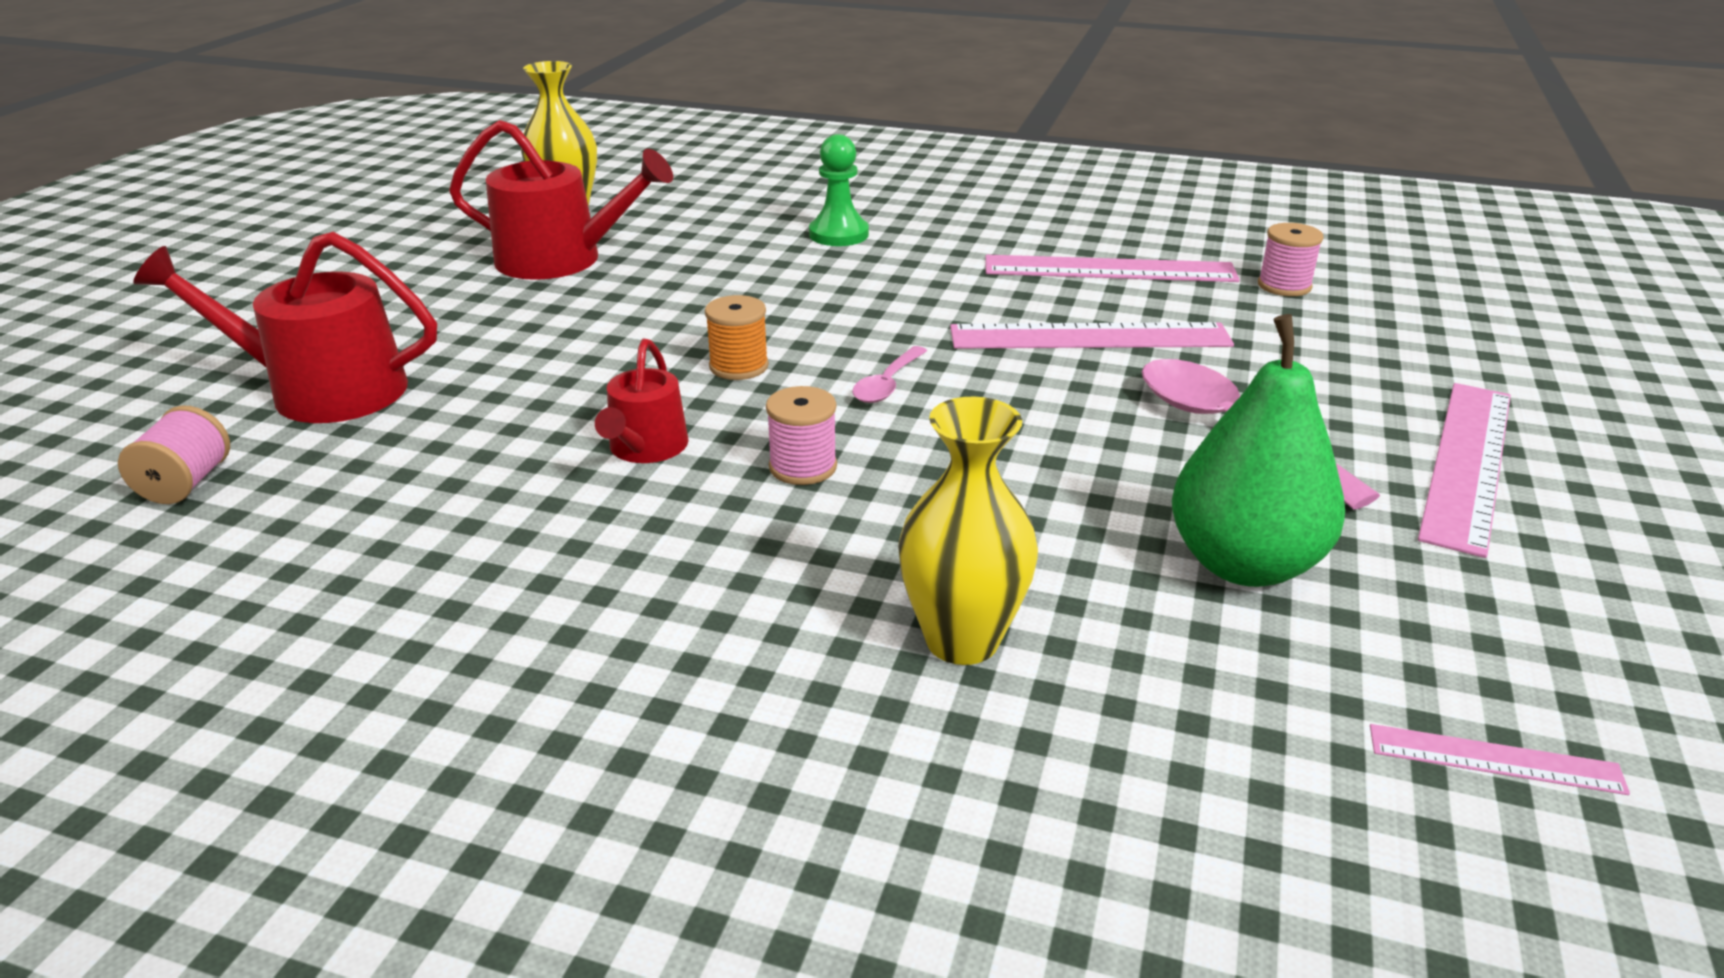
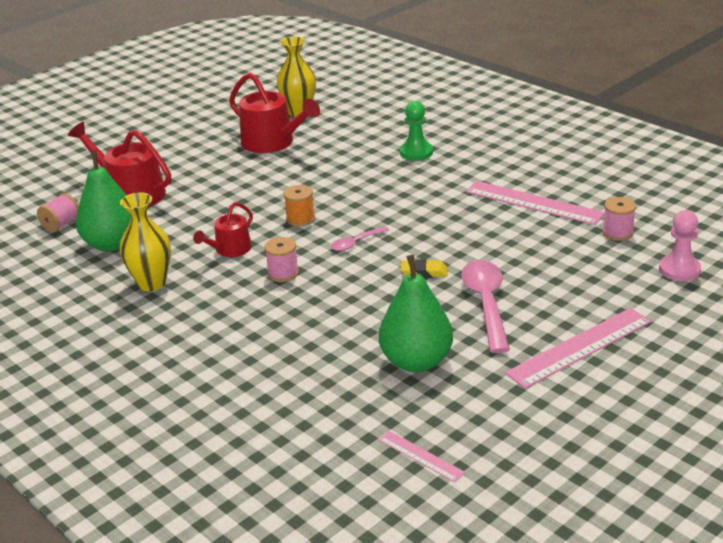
camera: 30 degrees right, 0 degrees up
(354, 496) = (112, 244): none -> green pear
(962, 640) = (275, 358): yellow vase -> yellow vase (152, 283)
(1065, 405) = (424, 272): none -> yellow eraser
(1089, 336) = (477, 239): pink ruler -> none
(1436, 316) = (679, 270): none -> pink pawn

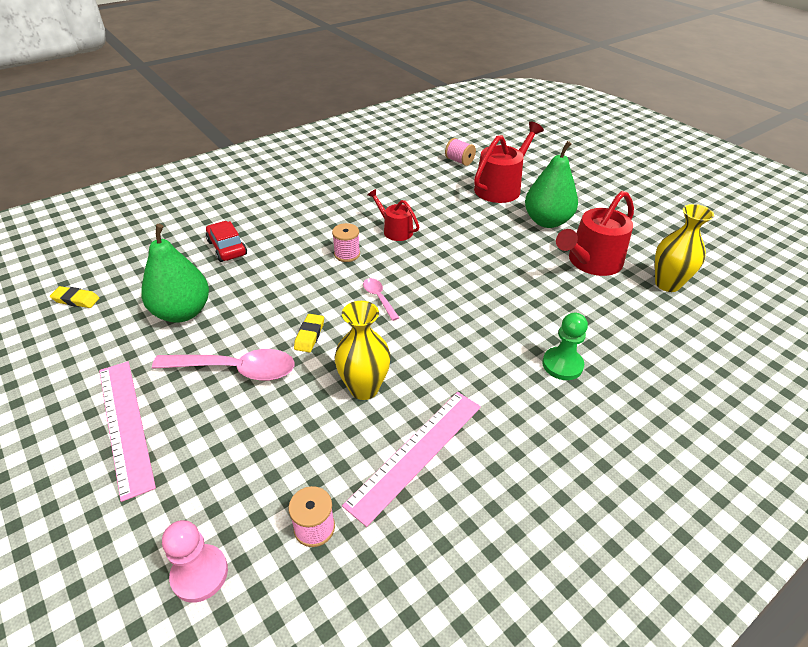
camera: 95 degrees right, 10 degrees up
(112, 244) = (423, 181): green pear -> green pear (547, 221)
(152, 283) = (362, 196): yellow vase -> yellow vase (364, 388)
(285, 363) = (227, 248): none -> red car
(300, 219) = (433, 269): orange spool -> none
(420, 456) = (76, 300): pink ruler -> yellow eraser

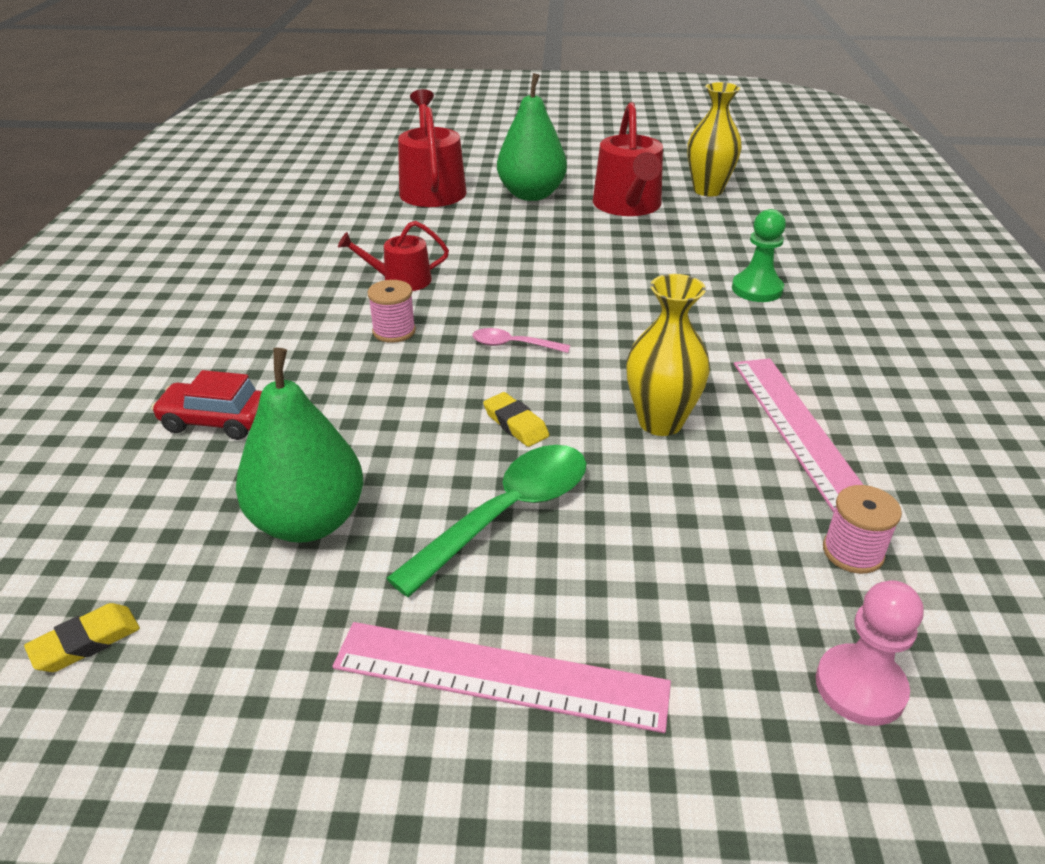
camera: 50 degrees left, 5 degrees down
(235, 369) = (506, 514): pink spoon -> green spoon
(459, 161) = (338, 186): pink spool -> none

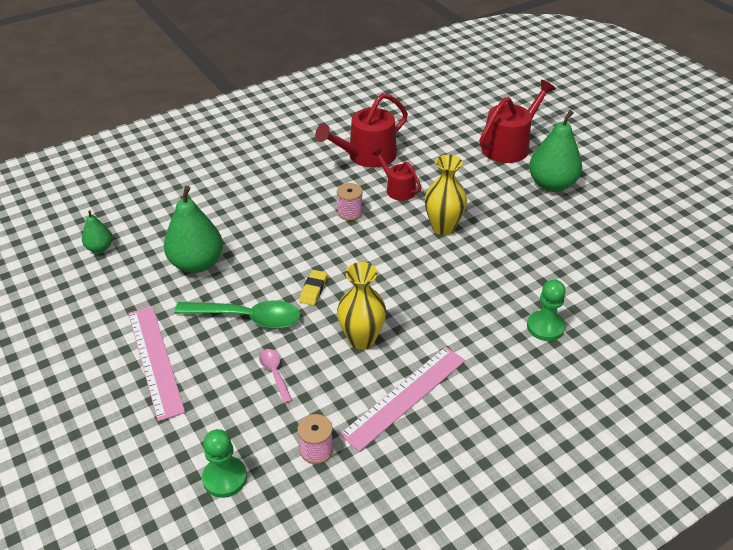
camera: 55 degrees right, 5 degrees up
(86, 642) = (100, 248): yellow eraser -> green pear
(216, 421) = (235, 202): red car -> none
(513, 345) = (379, 257): pink spoon -> pink spoon (275, 373)
(628, 206) = (589, 229): red watering can -> red watering can (367, 156)
(708, 190) = (662, 254): yellow vase -> yellow vase (443, 227)
(860, 687) = (225, 478): pink pawn -> green pawn

